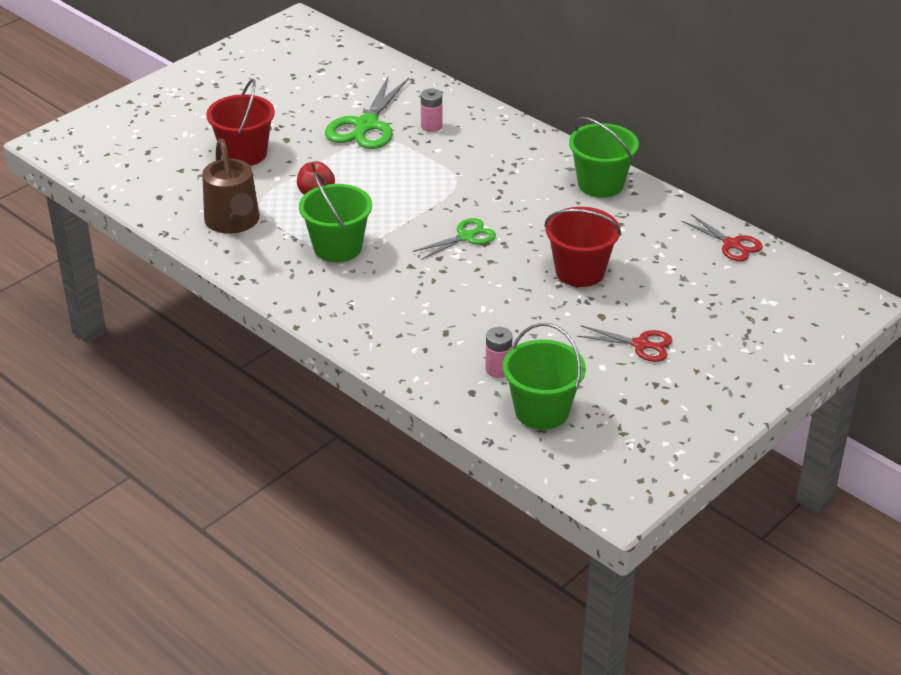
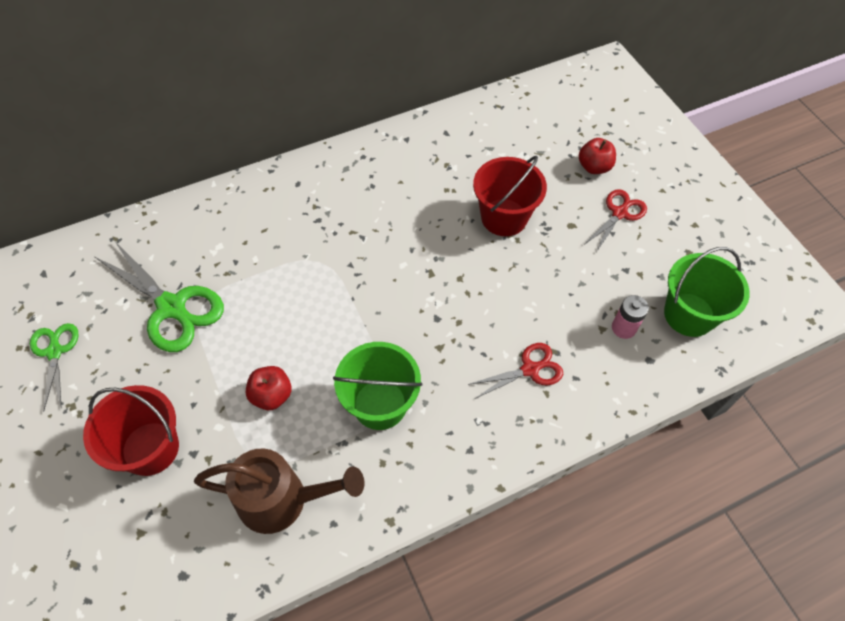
camera: 70 degrees left, 20 degrees up
(431, 126) = (211, 250): pink battery -> none
(466, 236) = (413, 284): green scissors -> green scissors (54, 351)
(600, 184) = (382, 156): green bucket -> none
(691, 317) = (594, 167): none -> red apple
(732, 245) = (508, 106): red scissors -> red scissors (530, 369)

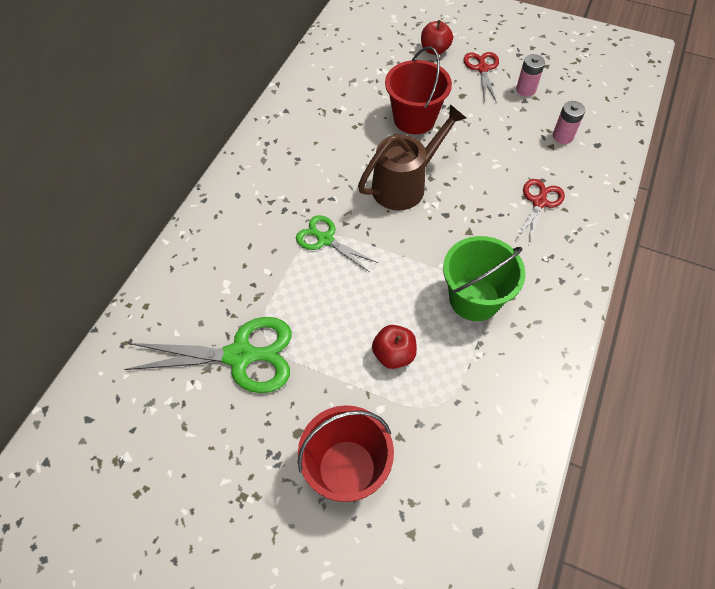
camera: 40 degrees left, 0 degrees up
(54, 351) = (175, 469): green scissors -> green scissors (324, 239)
(283, 500) = (485, 416): brown watering can -> brown watering can (405, 184)
(639, 260) = (525, 90): none -> pink battery
(689, 314) = (588, 102): green bucket -> none

